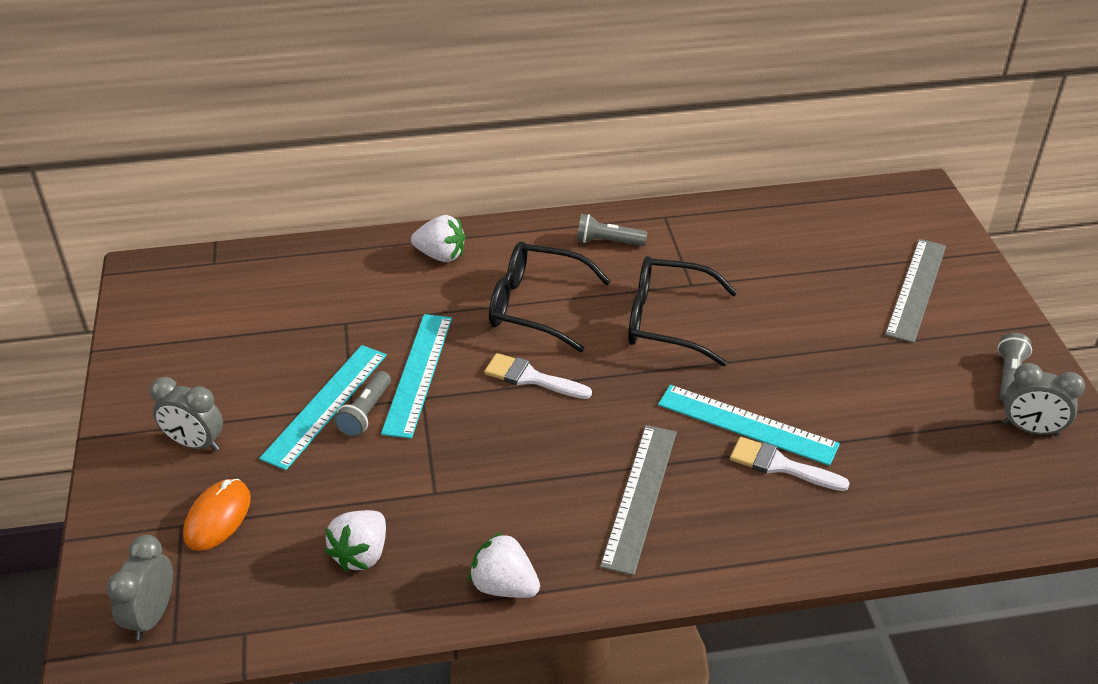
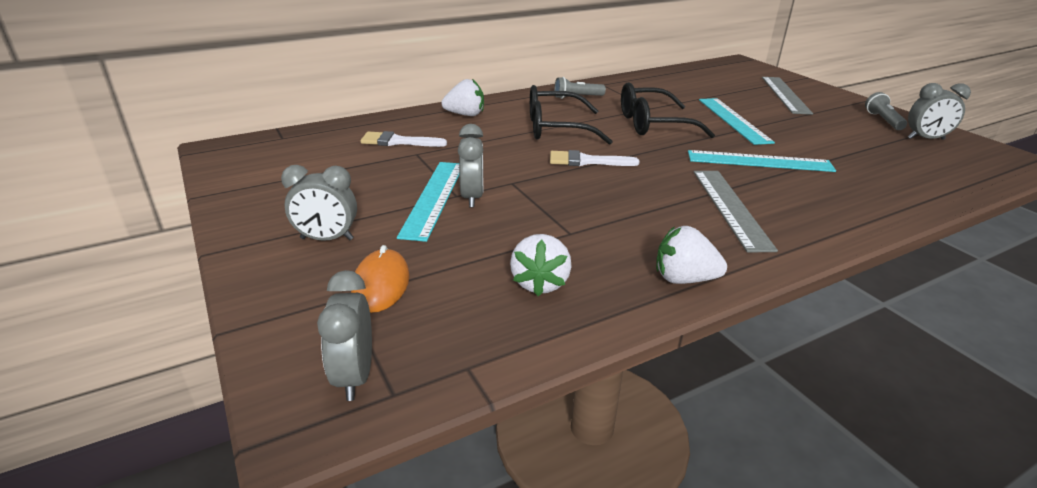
camera: 20 degrees left, 10 degrees down
(365, 413) = (472, 197): grey flashlight -> grey clock
(418, 374) = (498, 171): turquoise ruler -> turquoise ruler (733, 120)
(780, 465) = (805, 177): white brush -> white brush (398, 141)

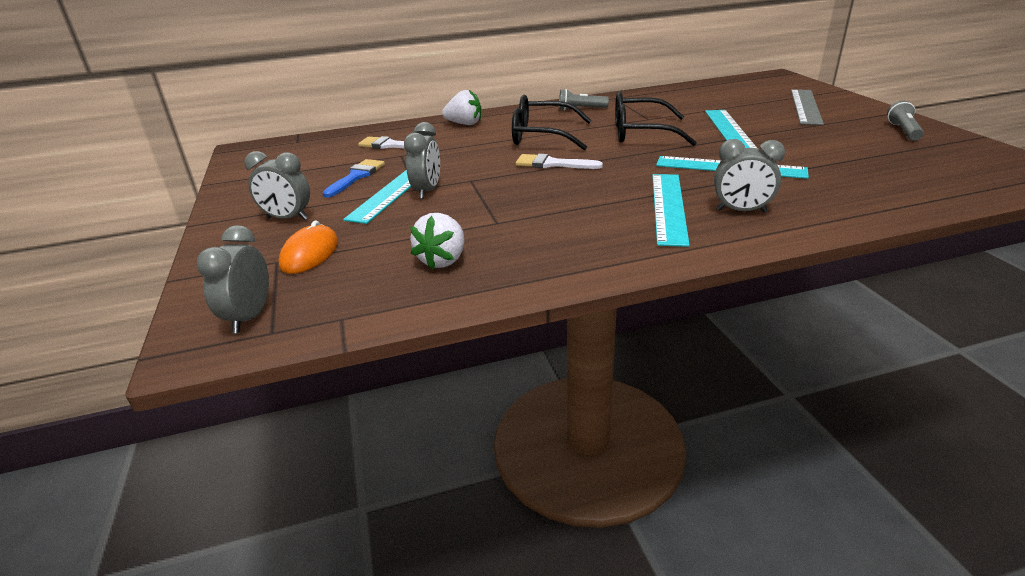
camera: 15 degrees right, 0 degrees up
(379, 182) = (356, 177): none -> blue brush
(683, 279) = (578, 264): white strawberry -> none
(730, 208) = (668, 207): grey ruler -> turquoise ruler
(925, 139) = (942, 149): grey clock -> grey clock (741, 211)

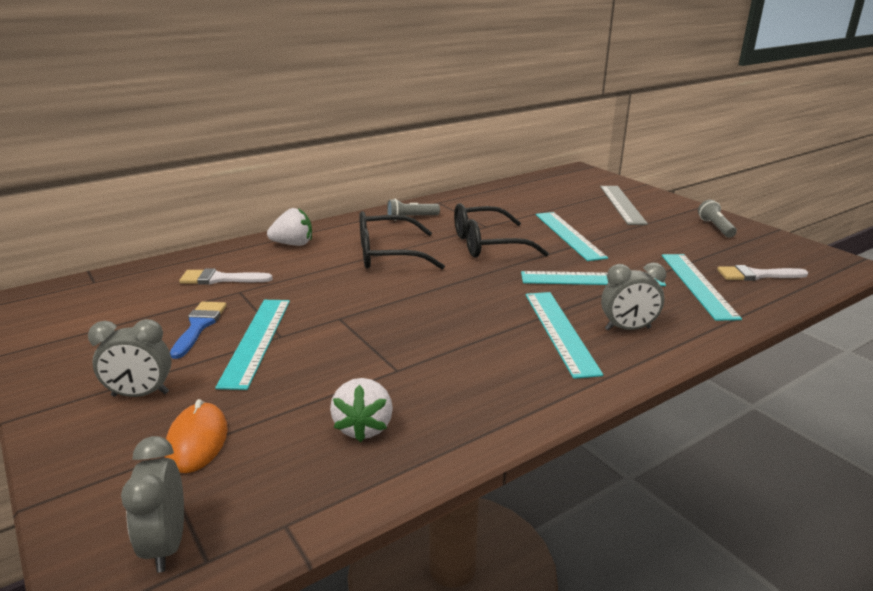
camera: 20 degrees left, 5 degrees down
(427, 191) = (297, 337): grey clock -> none
(552, 164) = (417, 289): white brush -> white brush (756, 275)
(846, 180) = (698, 285): none -> turquoise ruler

